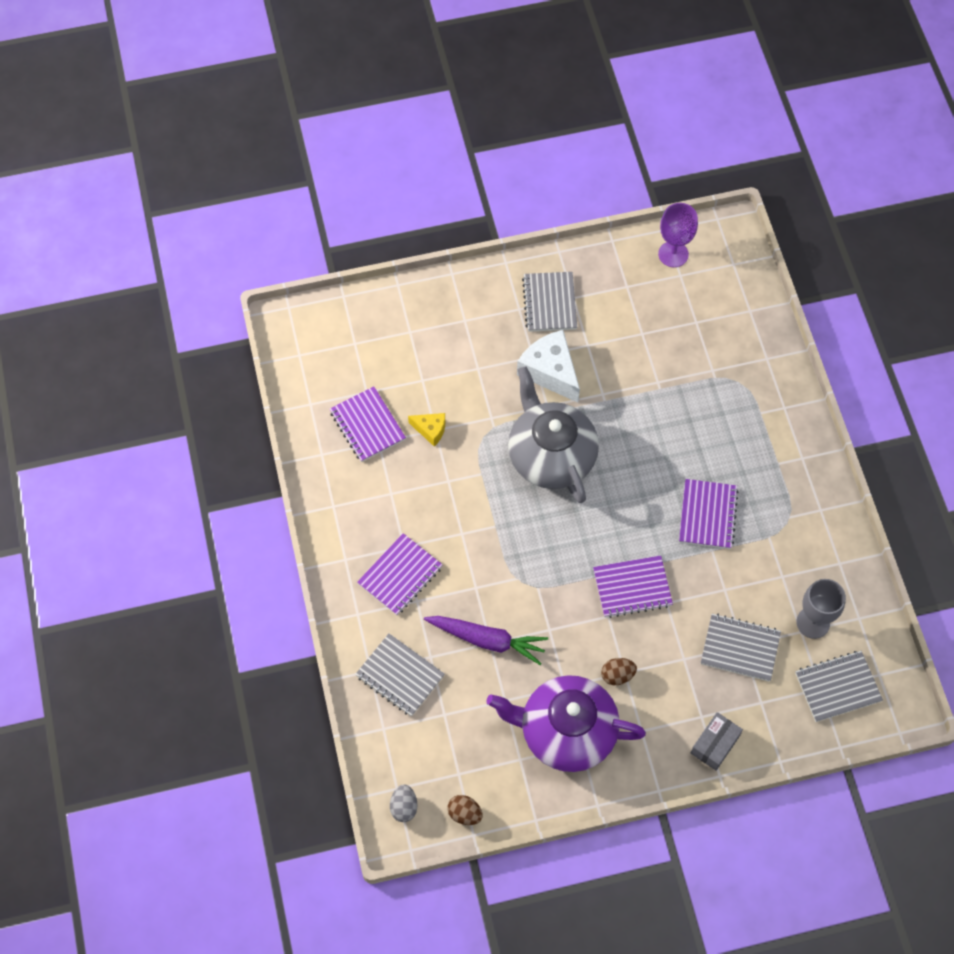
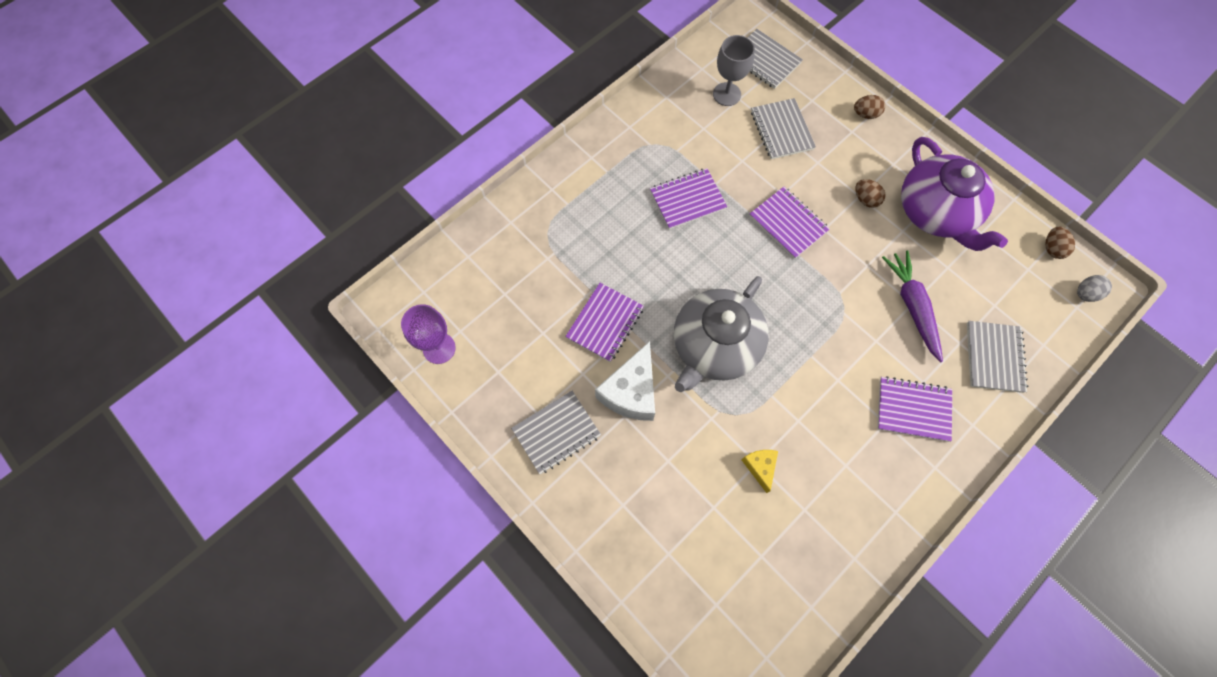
camera: 120 degrees left, 5 degrees up
(367, 425) = (795, 532): purple notebook -> purple notebook (605, 323)
(715, 744) = (865, 114): grey box -> brown egg

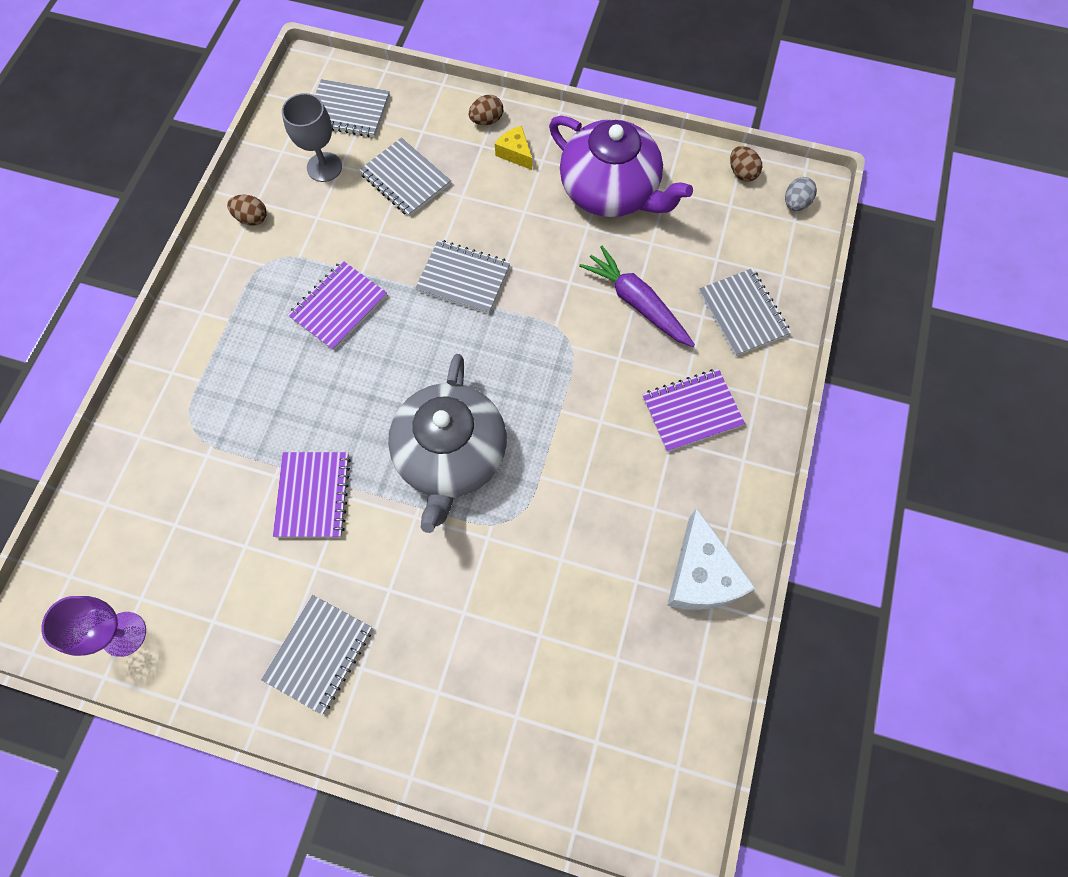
camera: 30 degrees left, 0 degrees up
(631, 391) = (382, 558): white cheese -> white cheese (700, 575)
(760, 467) = (567, 562): yellow cheese -> yellow cheese (515, 153)
(788, 223) = (463, 278): purple notebook -> grey notebook
(865, 199) = (532, 212): brown egg -> brown egg (252, 218)

